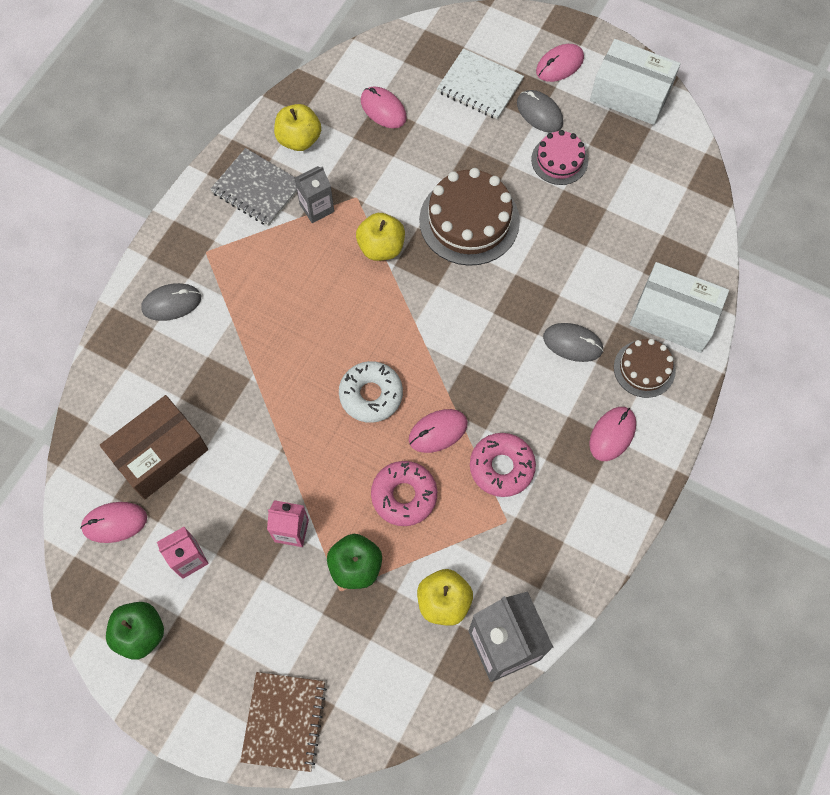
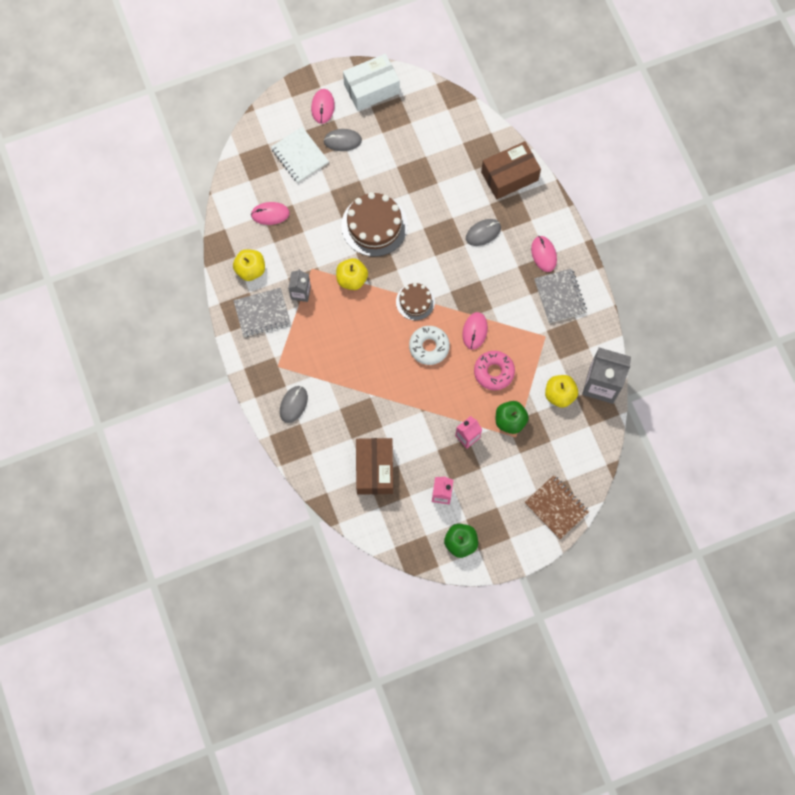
camera: 50 degrees left, 5 degrees up
(114, 523) = (393, 516): pink mouse -> none
(480, 86) = (299, 156): white notebook -> white notebook turned 75 degrees clockwise
(501, 467) = (517, 317): pink donut -> none
(559, 160) = (378, 154): pink cake -> none
(575, 497) = (560, 296): none -> grey notebook
(644, 369) = (524, 212): brown cake -> brown cake (415, 301)
(673, 317) = (509, 176): white box -> brown box

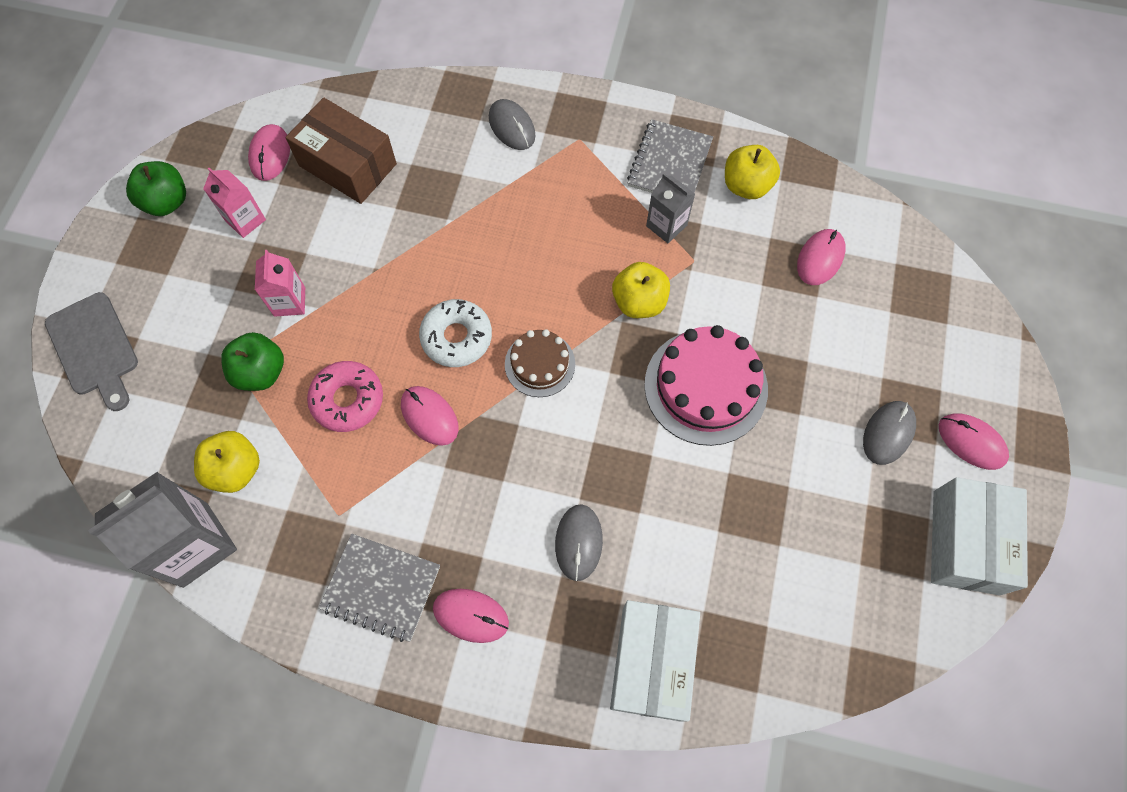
camera: 125 degrees right, 5 degrees down
(299, 156) = (897, 354): white notebook -> none
(374, 225) = (705, 386): brown cake -> pink cake
(396, 514) = (270, 154): none -> pink mouse
(509, 176) = (651, 663): brown box -> white box
(556, 507) = (94, 348): brown notebook -> grey cutting board

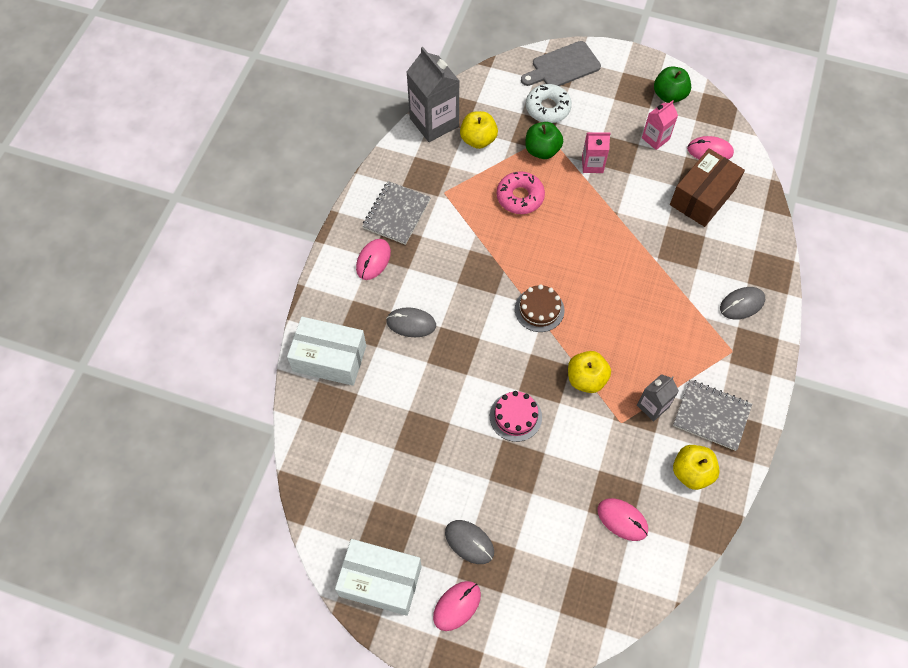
camera: 95 degrees right, 5 degrees down
(429, 416) = (505, 242): pink mouse -> none
(456, 337) = (562, 260): white donut -> white donut (548, 108)
(705, 386) = (515, 416): pink cake -> pink cake, size x0.58

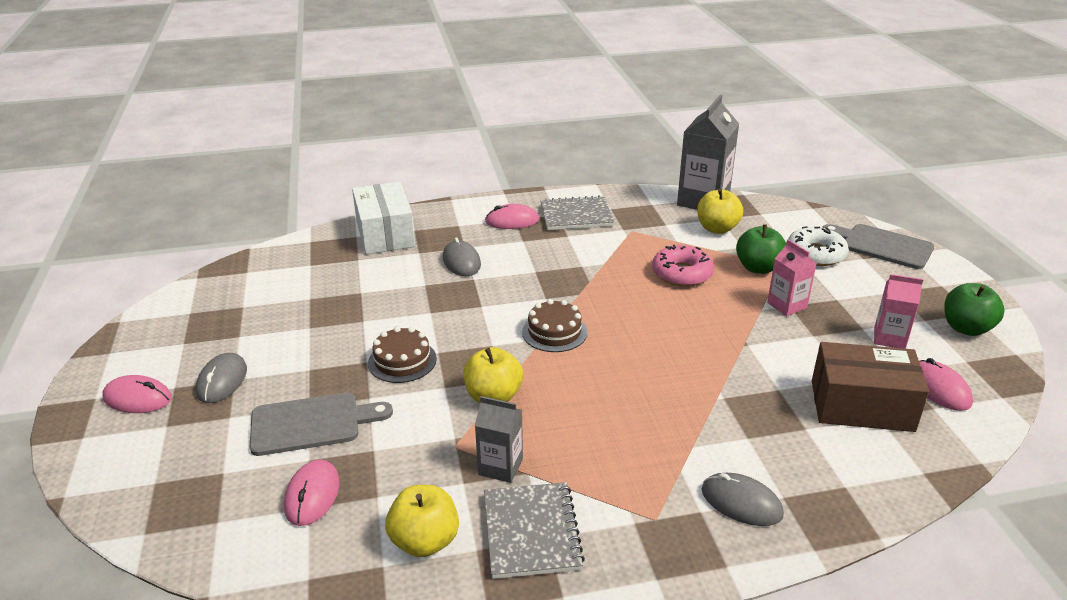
camera: 60 degrees right, 30 degrees down
(380, 581) = (151, 339): white box -> none
(515, 416) = (402, 361): pink cake -> brown cake
(552, 498) = (311, 423): none -> grey cutting board

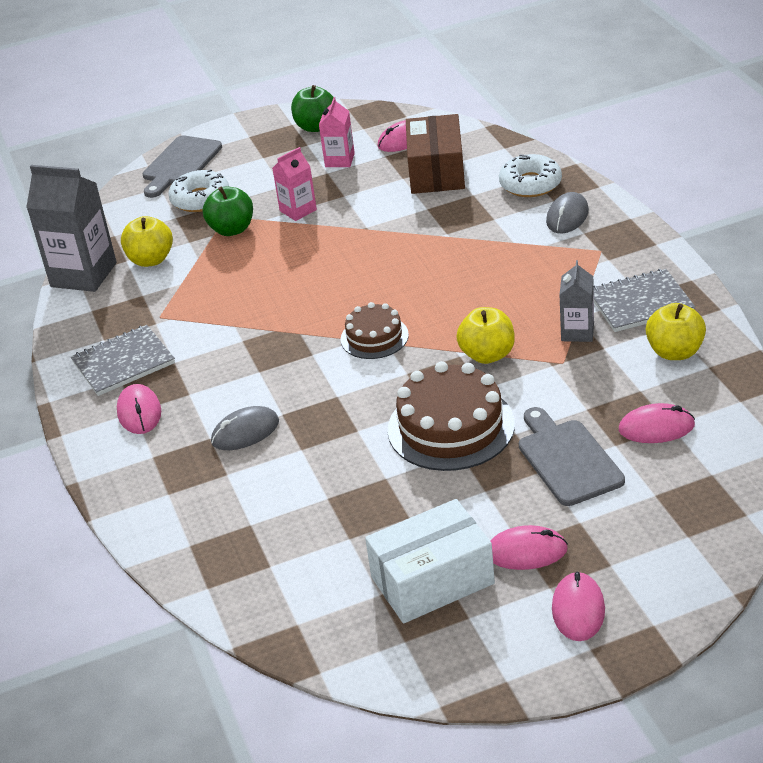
camera: 95 degrees left, 5 degrees up
(222, 381) = (526, 551): grey mouse -> pink mouse
(385, 234) = (181, 518): white box -> white box (432, 580)
(402, 361) = (451, 427): brown cake -> brown cake, size x1.72
(576, 215) = (123, 363): grey notebook -> grey notebook turned 75 degrees clockwise
(682, 273) = (249, 273): pink donut -> none
(826, 482) = (530, 184): none -> white donut

